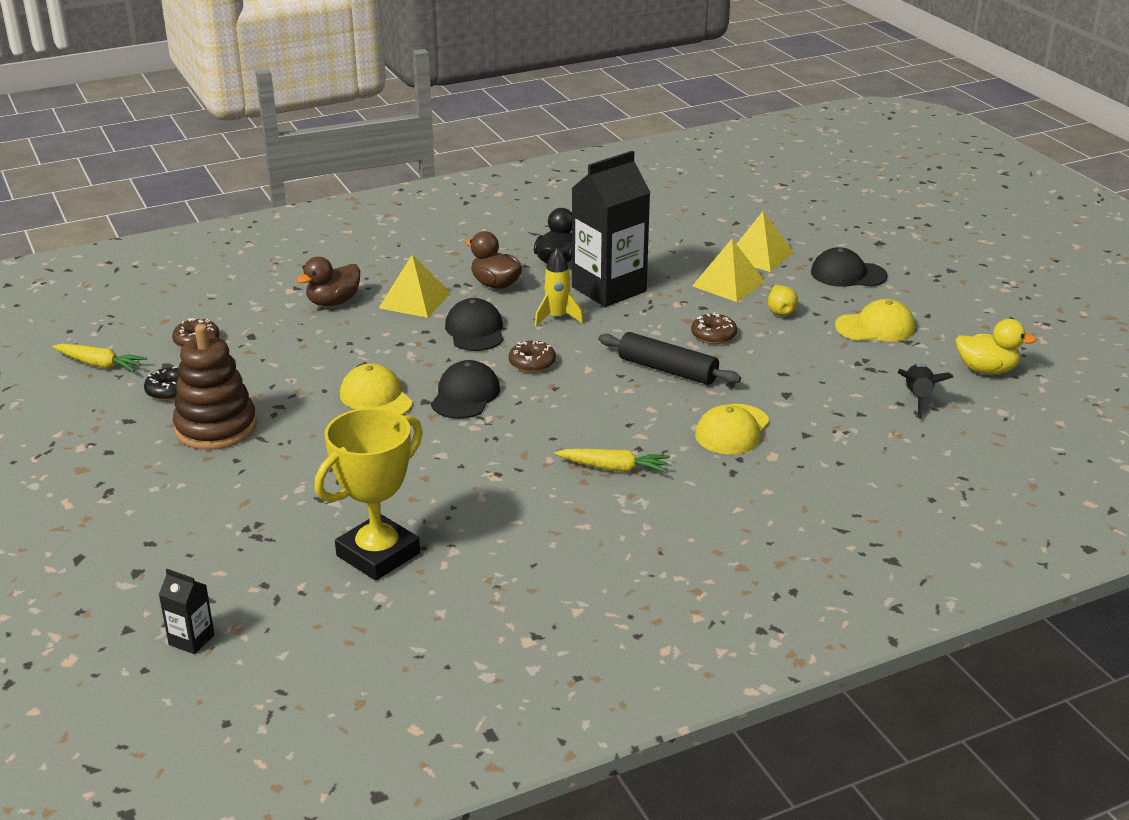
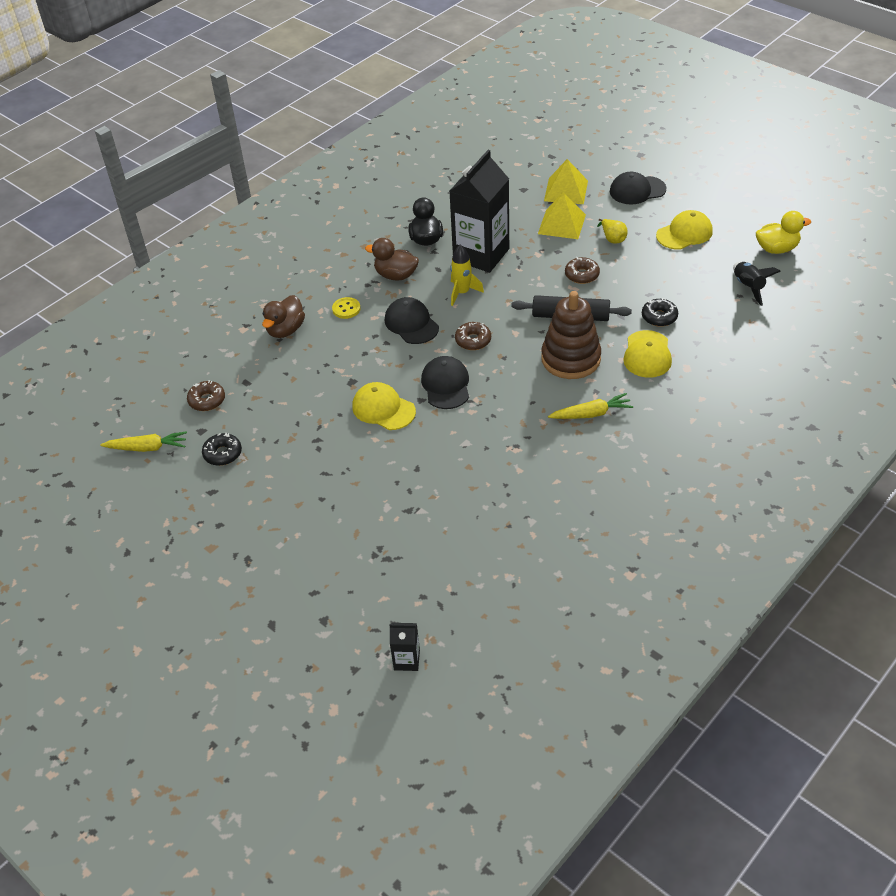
camera: 20 degrees left, 15 degrees up
(216, 428) = (284, 475): brown stacking toy -> brown stacking toy (570, 359)
(378, 554) = (483, 543): yellow trophy -> none
(414, 300) = (346, 309): yellow pyramid -> yellow button
(777, 398) = (659, 317): none -> black donut

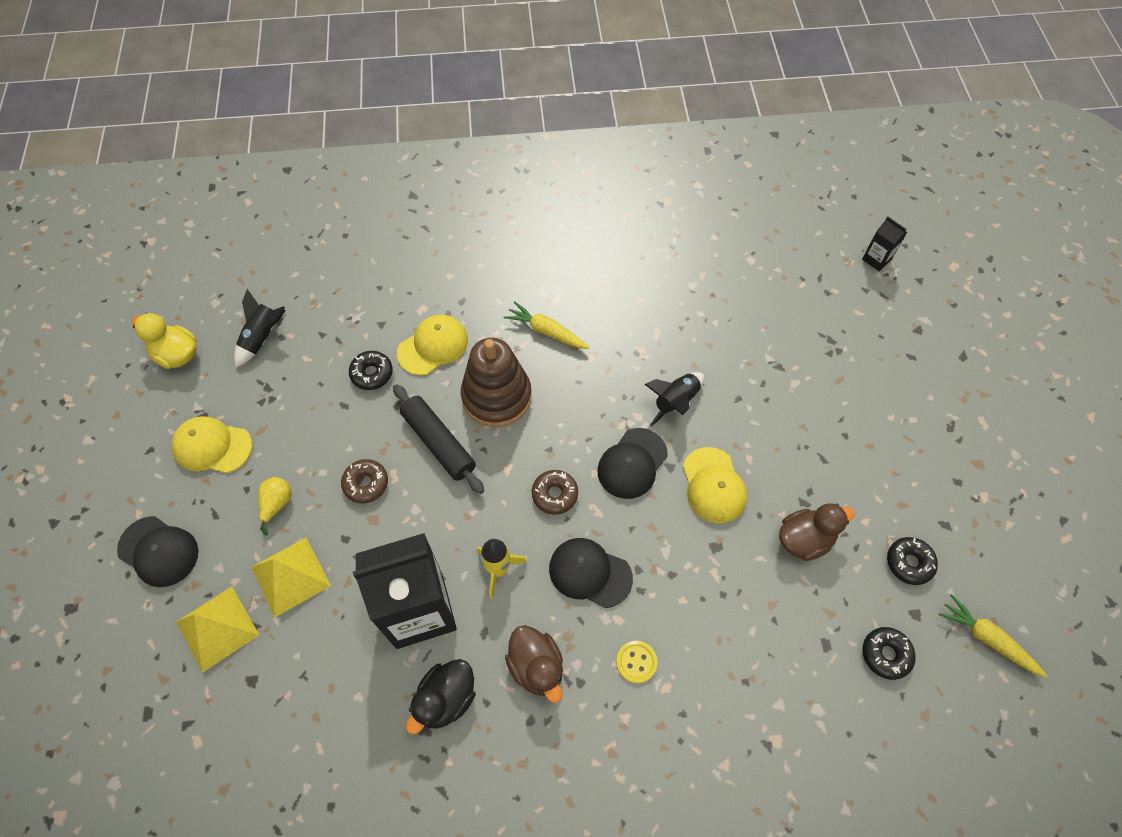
camera: 140 degrees left, 15 degrees up
(207, 400) = (885, 654): brown donut -> black donut
(285, 330) = (728, 691): brown duck -> brown duck (804, 539)
(411, 323) = (590, 573): black cap -> black cap turned 105 degrees clockwise
(456, 436) = (675, 402): none -> black rocket

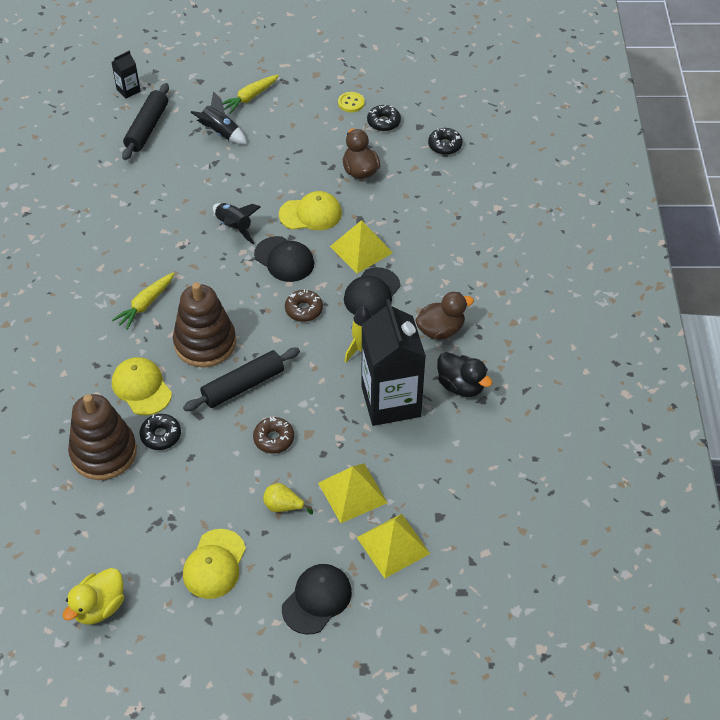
camera: 85 degrees left, 10 degrees down
(262, 338) = (98, 529): black rocket -> black rocket (221, 133)
(352, 327) = (103, 452): none -> brown stacking toy
(636, 662) = (441, 273): yellow button -> yellow button (351, 103)
(662, 553) = (361, 249): none -> yellow pyramid
(818, 288) = (147, 128): none -> black rolling pin
(987, 639) = (438, 97): yellow carrot -> yellow carrot (250, 97)

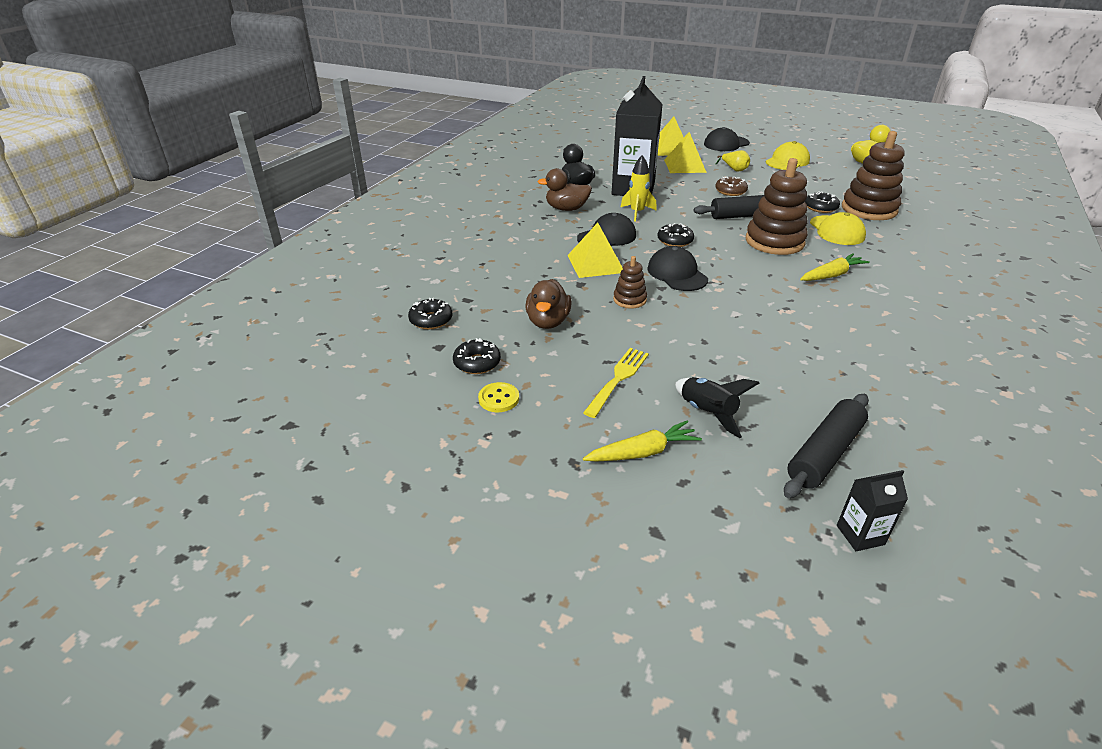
camera: 155 degrees left, 15 degrees down
(234, 227) = (721, 309): black rocket -> none
(285, 139) = (618, 379): none -> yellow fork
(304, 310) = (675, 241): brown donut -> black donut
(311, 214) = (629, 300): yellow cap -> brown stacking toy

